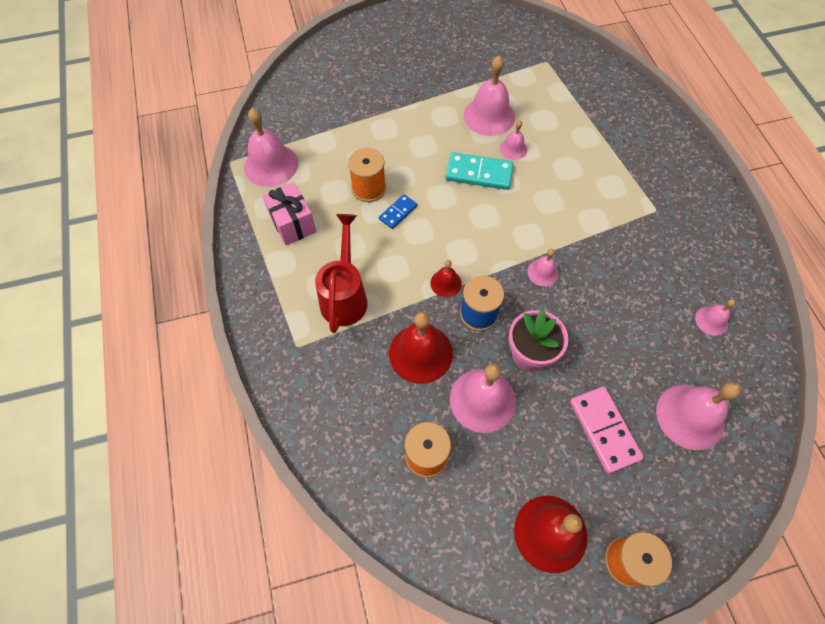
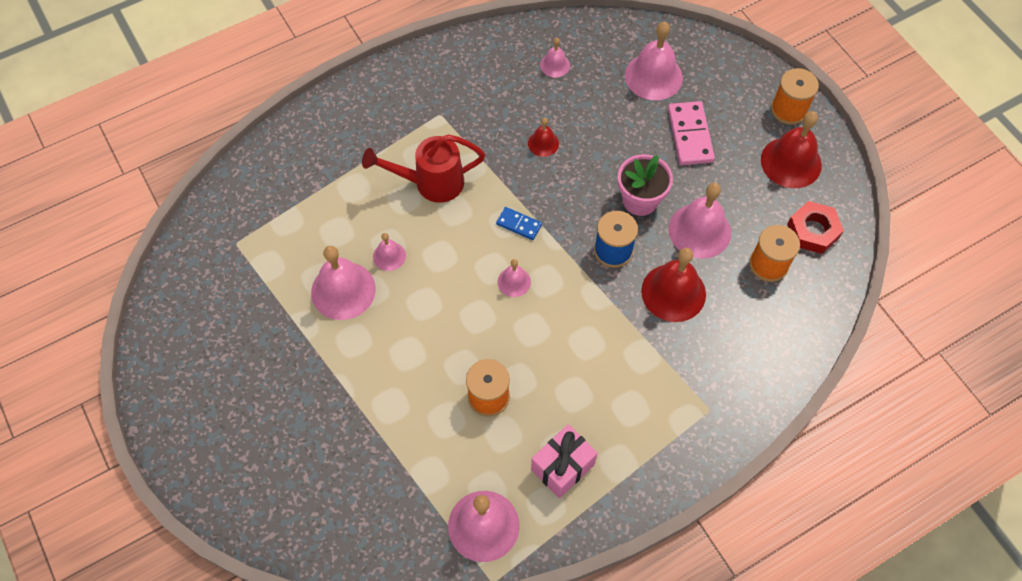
camera: 105 degrees left, 0 degrees up
(345, 296) = (636, 380): red watering can -> red watering can (430, 183)
(398, 212) = (513, 356): blue domino -> blue domino (519, 224)
(446, 283) = (588, 287): red bell -> red bell (543, 143)
(455, 522) = (813, 231): none -> red nut
(479, 173) = (434, 284): turquoise domino -> none
(542, 272) = (547, 203): pink bell -> pink bell (514, 282)
(604, 430) = (690, 135): pink domino -> pink domino turned 60 degrees counterclockwise

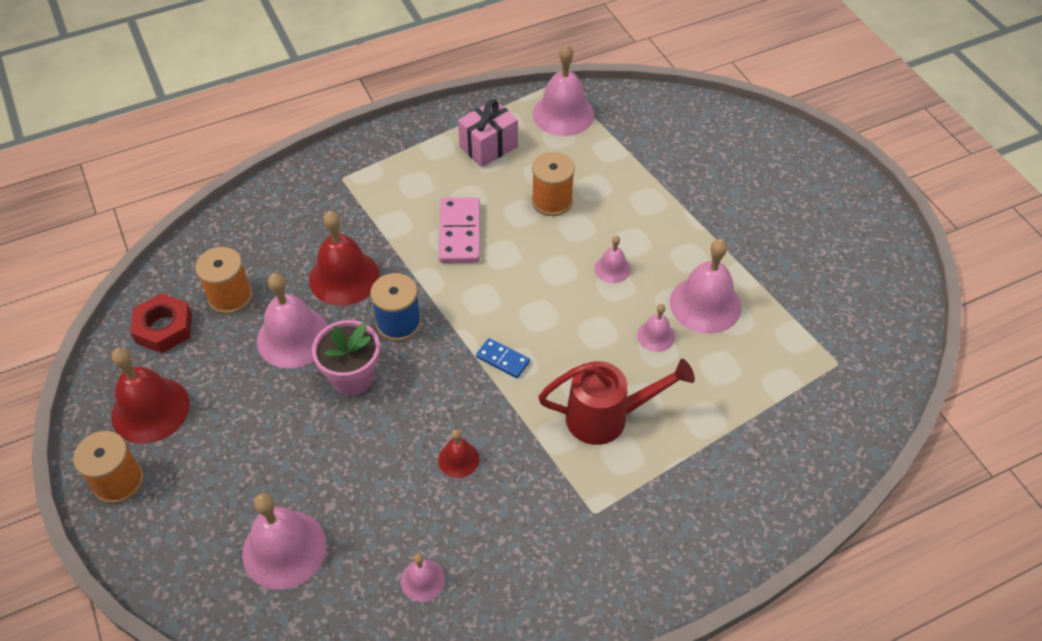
camera: 175 degrees left, 10 degrees down
(514, 282) = (515, 299): pink bell -> pink bell (612, 269)
(690, 135) = (263, 455): pink domino -> pink domino (459, 233)

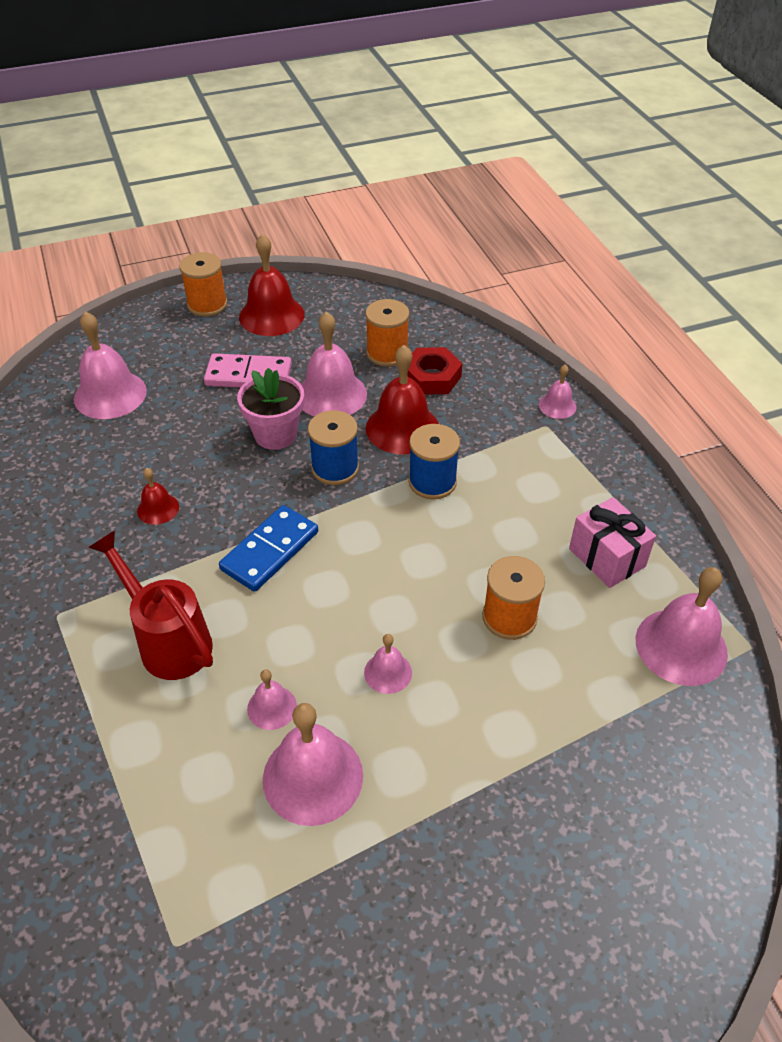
camera: 95 degrees right, 5 degrees down
(164, 328) = (357, 317): red nut -> red nut (432, 377)
(413, 252) = (432, 482): none -> blue spool
(422, 580) = (43, 479): pink bell -> pink bell (557, 405)
(459, 233) = (459, 522): pink domino -> pink domino (248, 375)
(503, 359) = (270, 551): blue domino -> blue domino, size x1.75
(607, 417) = (168, 640): red watering can -> red watering can turned 135 degrees clockwise

